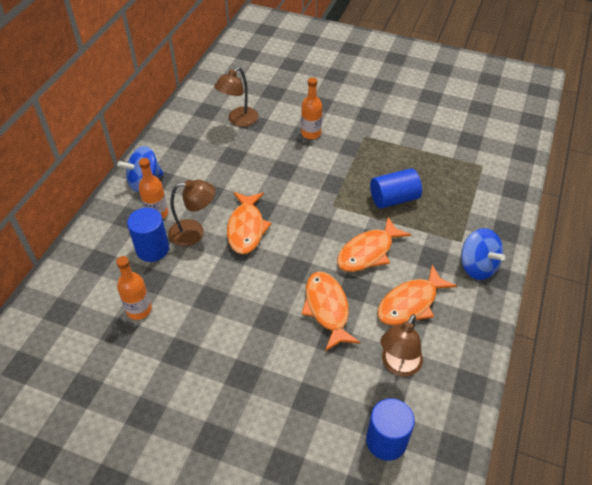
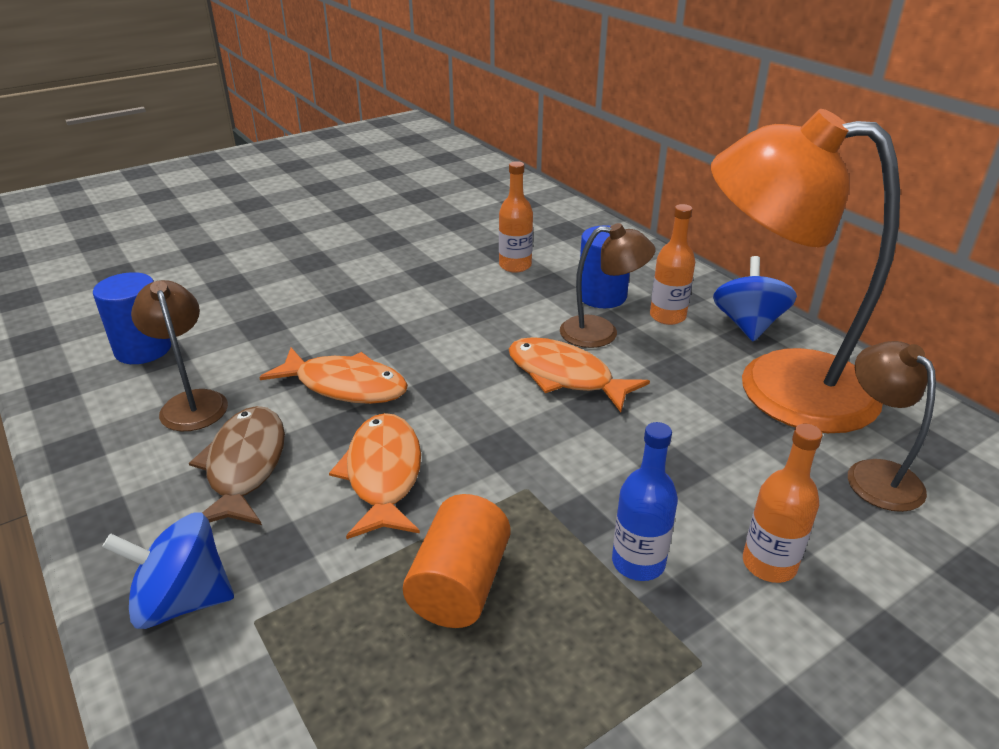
camera: 125 degrees right, 15 degrees down
(194, 232) = (601, 332): brown lamp -> brown lamp turned 120 degrees counterclockwise
(196, 158) = (777, 385): none -> orange lamp
(340, 161) = (638, 562): none -> blue bottle
(394, 199) = (459, 585): blue cylinder -> orange cylinder
(410, 303) = (245, 466): orange fish -> brown fish

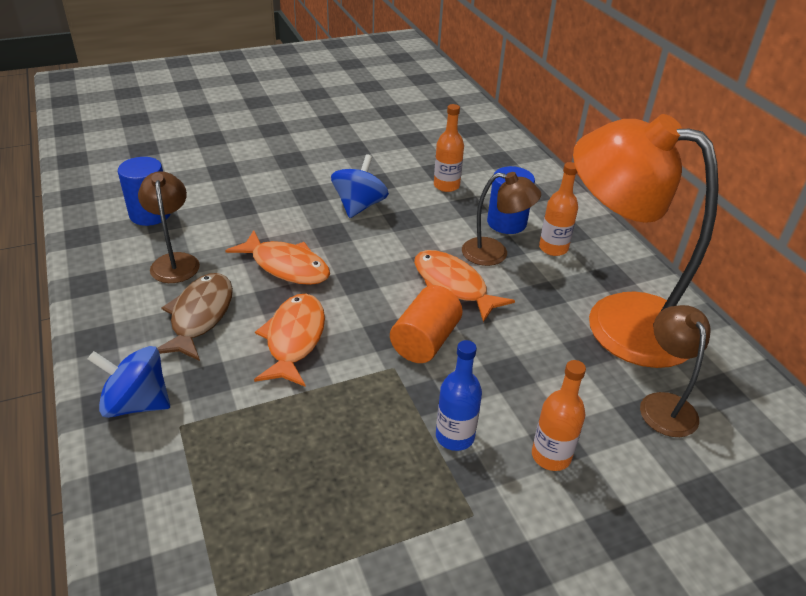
camera: 10 degrees right, 5 degrees up
(459, 585) = (323, 428): orange cylinder -> orange cylinder (425, 341)
(748, 325) = (616, 266): blue spinning top -> blue spinning top (359, 206)

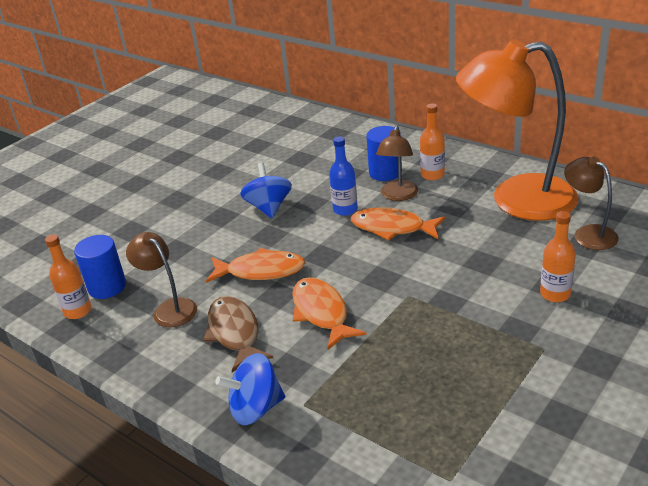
camera: 25 degrees left, 5 degrees down
(425, 341) = (411, 270): orange cylinder -> none
(446, 186) = (317, 167): orange bottle -> orange bottle (78, 311)
(455, 436) = (489, 313): blue bottle -> blue bottle (345, 209)
(494, 254) = (398, 195): brown lamp -> brown lamp turned 120 degrees clockwise

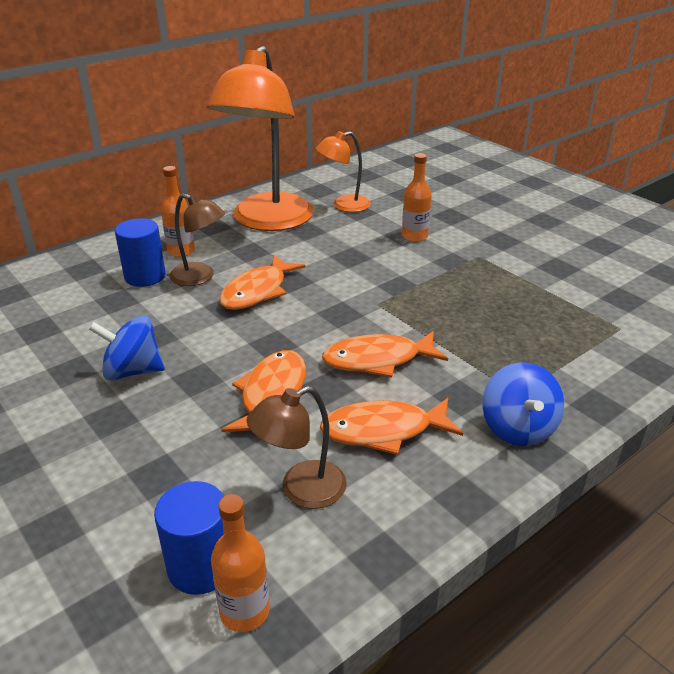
camera: 80 degrees left, 0 degrees up
(235, 333) = (383, 431): brown fish -> orange fish
(345, 209) = (194, 314): blue bottle -> none
(588, 233) = (344, 205): brown lamp -> orange lamp

